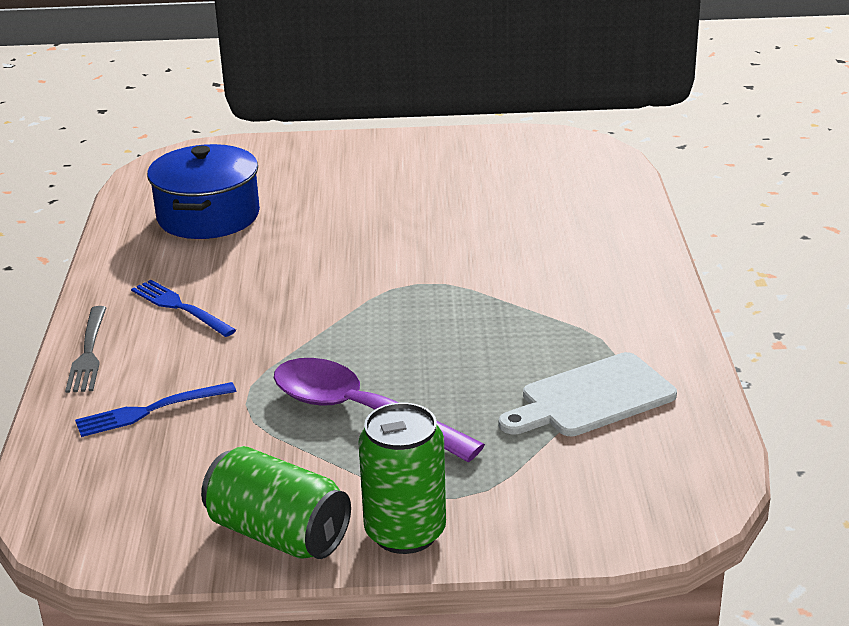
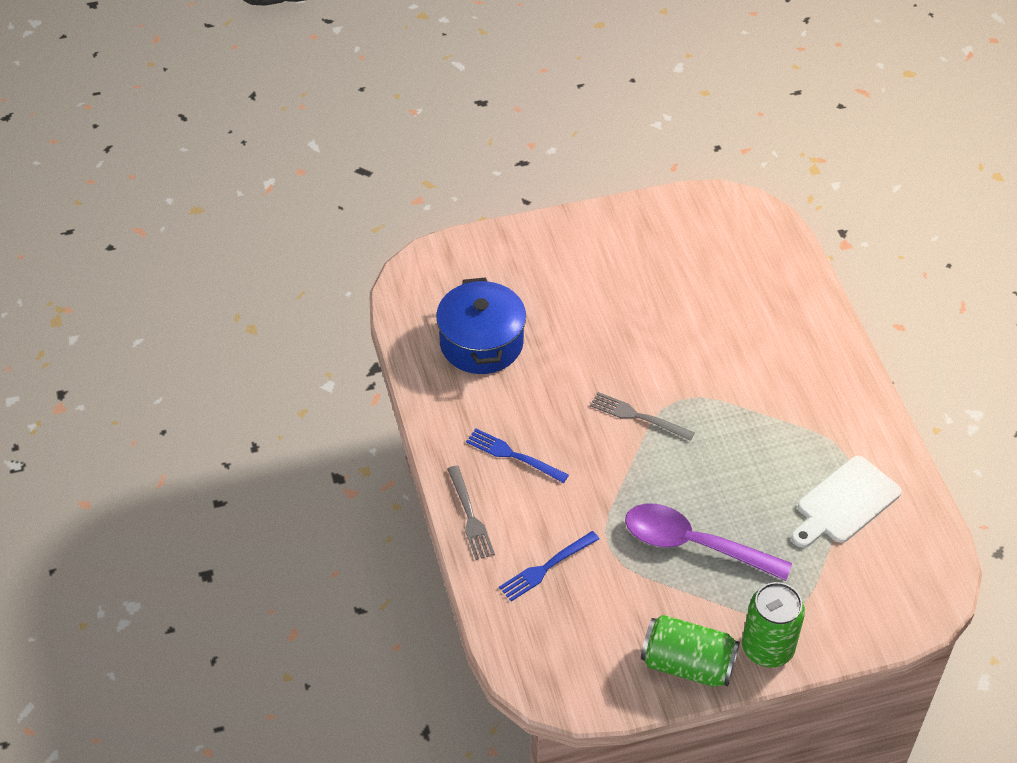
camera: 15 degrees left, 20 degrees up
(356, 291) = (637, 416): none -> grey fork

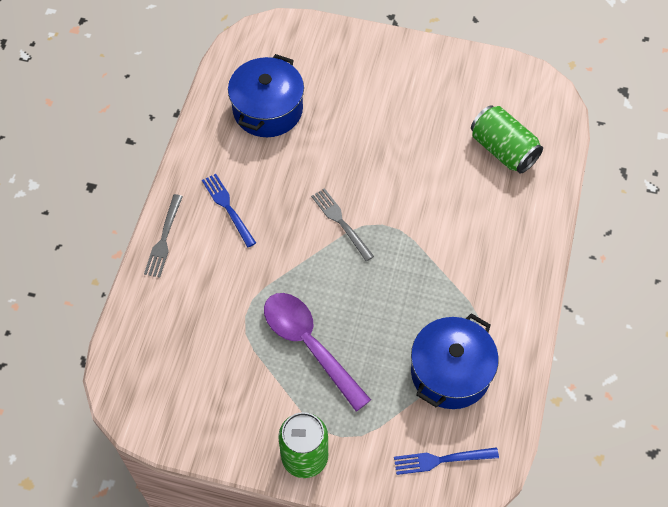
camera: 30 degrees right, 10 degrees up
(546, 568) = (188, 306): blue fork -> blue fork (441, 460)
(687, 664) = (235, 437): green can -> green can (503, 150)
(844, 503) = (450, 372): white cutting board -> blue pot

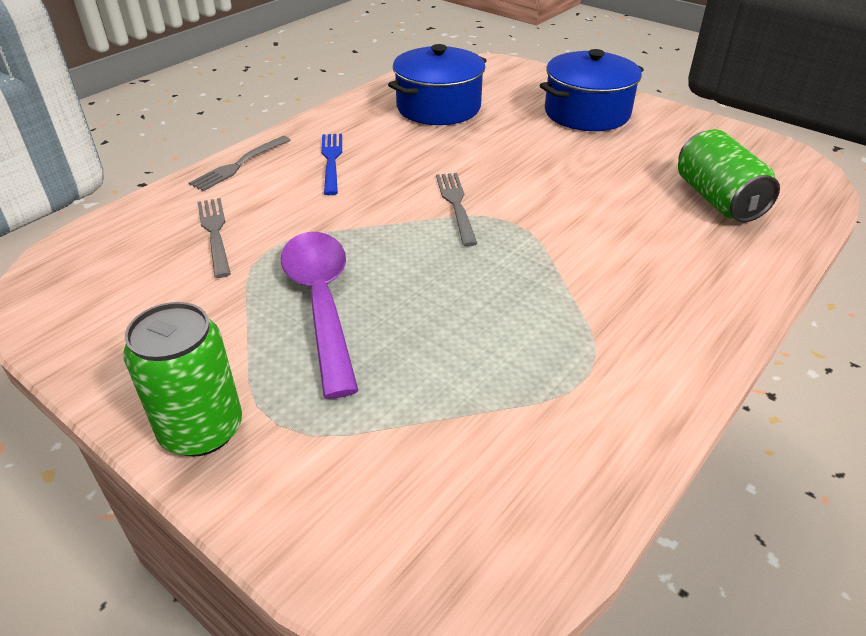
camera: 25 degrees right, 20 degrees down
(200, 314) = (215, 233): none -> grey fork
(441, 460) = (418, 525): blue fork -> none
(450, 372) = (511, 404): blue pot -> blue pot (587, 113)

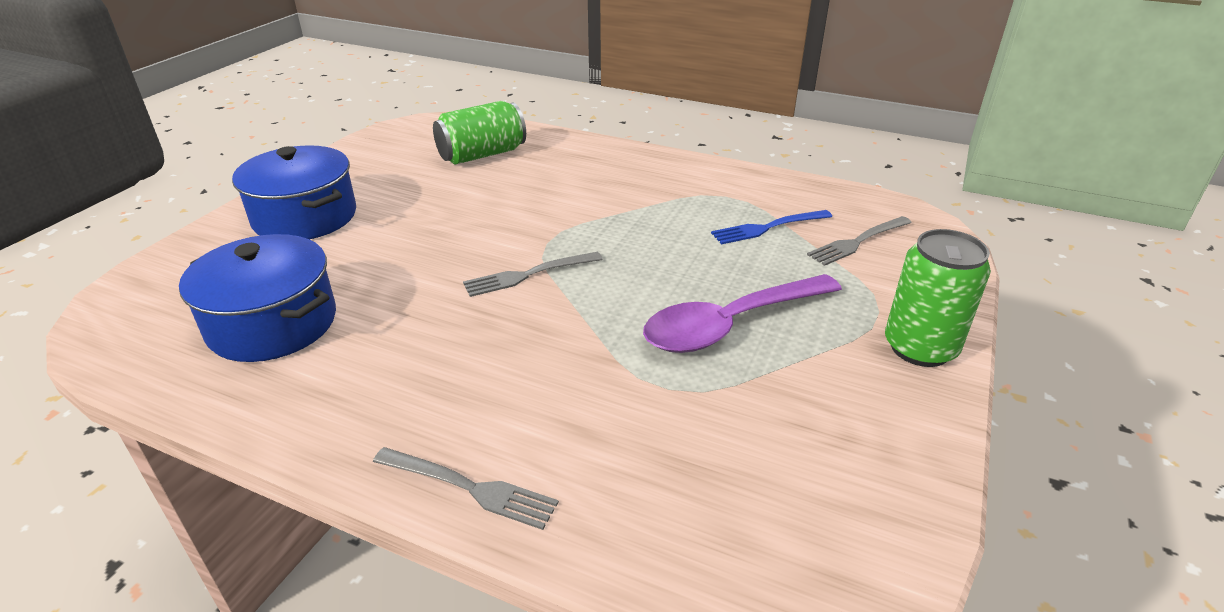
camera: 105 degrees left, 5 degrees down
(215, 233) = (655, 446): grey fork -> grey fork (857, 242)
(331, 160) = (442, 389): blue fork -> blue fork (767, 228)

